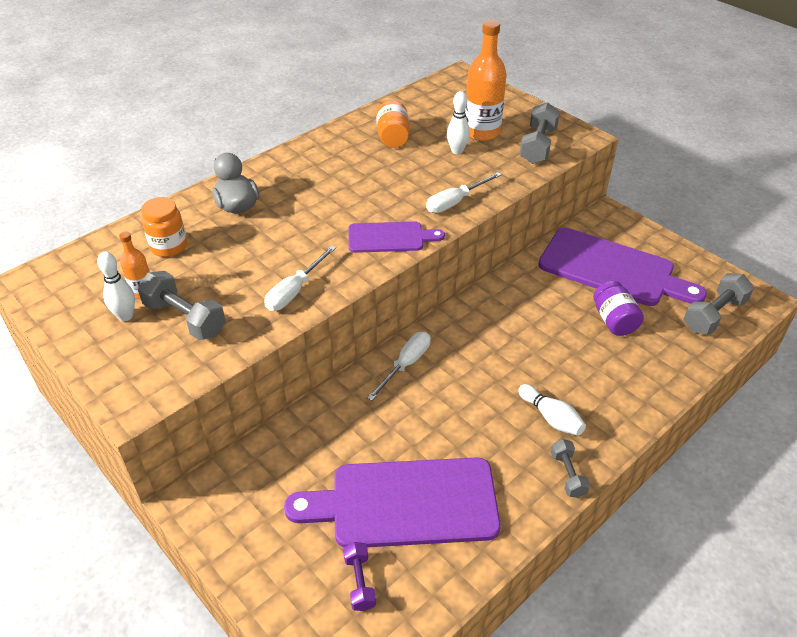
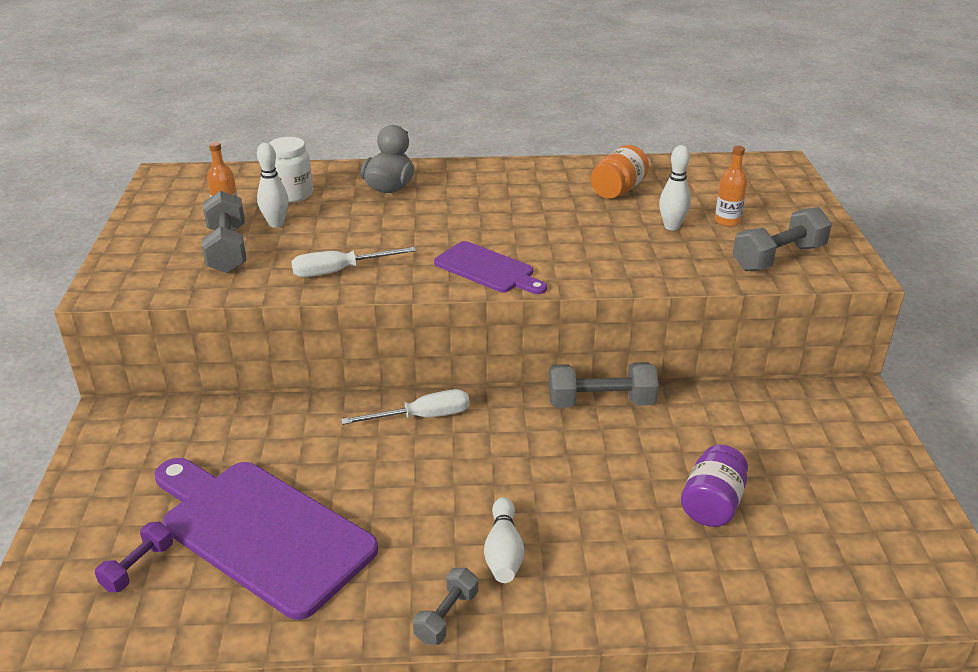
camera: 40 degrees right, 10 degrees down
(125, 316) = (191, 227): white bowling pin -> white bowling pin (276, 224)
(169, 247) = (293, 194): orange jar -> white jar
(455, 202) = (601, 269): white screwdriver -> none
(482, 132) = (727, 221): orange bottle -> orange bottle, size x0.52
(612, 269) = (782, 453): purple cutting board -> none
(713, 315) = (865, 574): grey dumbbell -> grey dumbbell (601, 402)

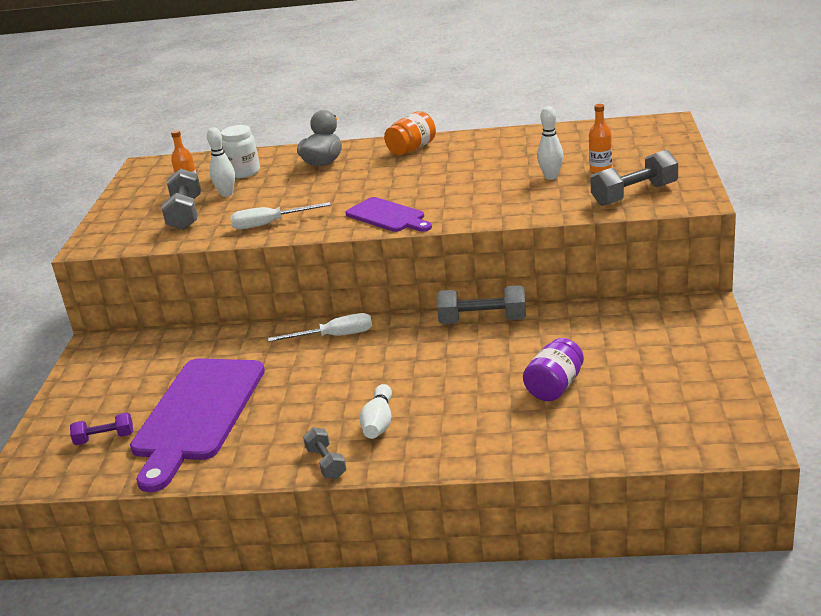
camera: 10 degrees right, 5 degrees down
(138, 567) = (105, 438): purple dumbbell -> purple dumbbell turned 45 degrees clockwise
(261, 531) = (197, 414): purple cutting board -> purple cutting board turned 120 degrees counterclockwise
(446, 616) = (326, 463): grey dumbbell -> grey dumbbell turned 60 degrees counterclockwise
(618, 190) = (514, 152): orange jar -> orange jar (412, 149)

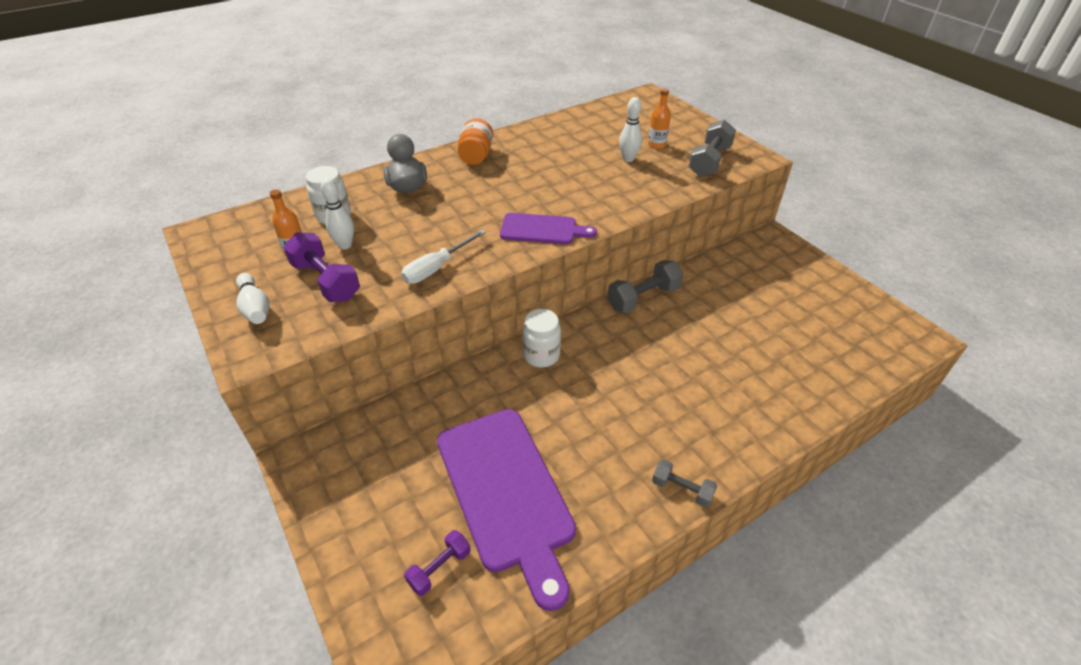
camera: 40 degrees left, 15 degrees up
(185, 214) = (326, 281): grey dumbbell -> purple dumbbell
(335, 336) = (541, 355): white screwdriver -> white jar
(379, 422) = (676, 428): white bowling pin -> white bowling pin (255, 308)
(554, 387) = (761, 339): purple jar -> none

